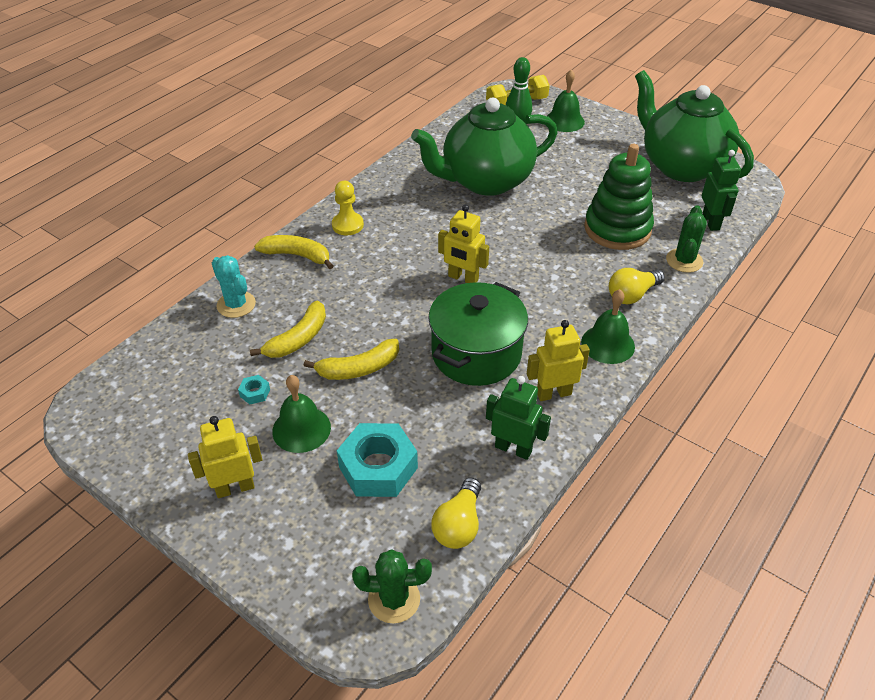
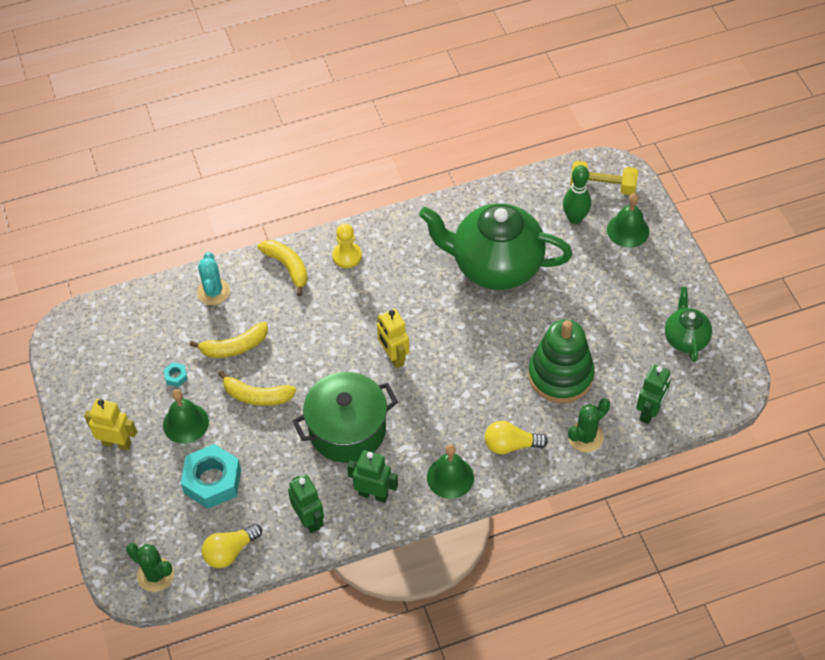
camera: 35 degrees right, 10 degrees up
(553, 393) = (373, 494): yellow robot -> green robot
(681, 166) = (685, 338): green teapot -> green teapot, size x0.50

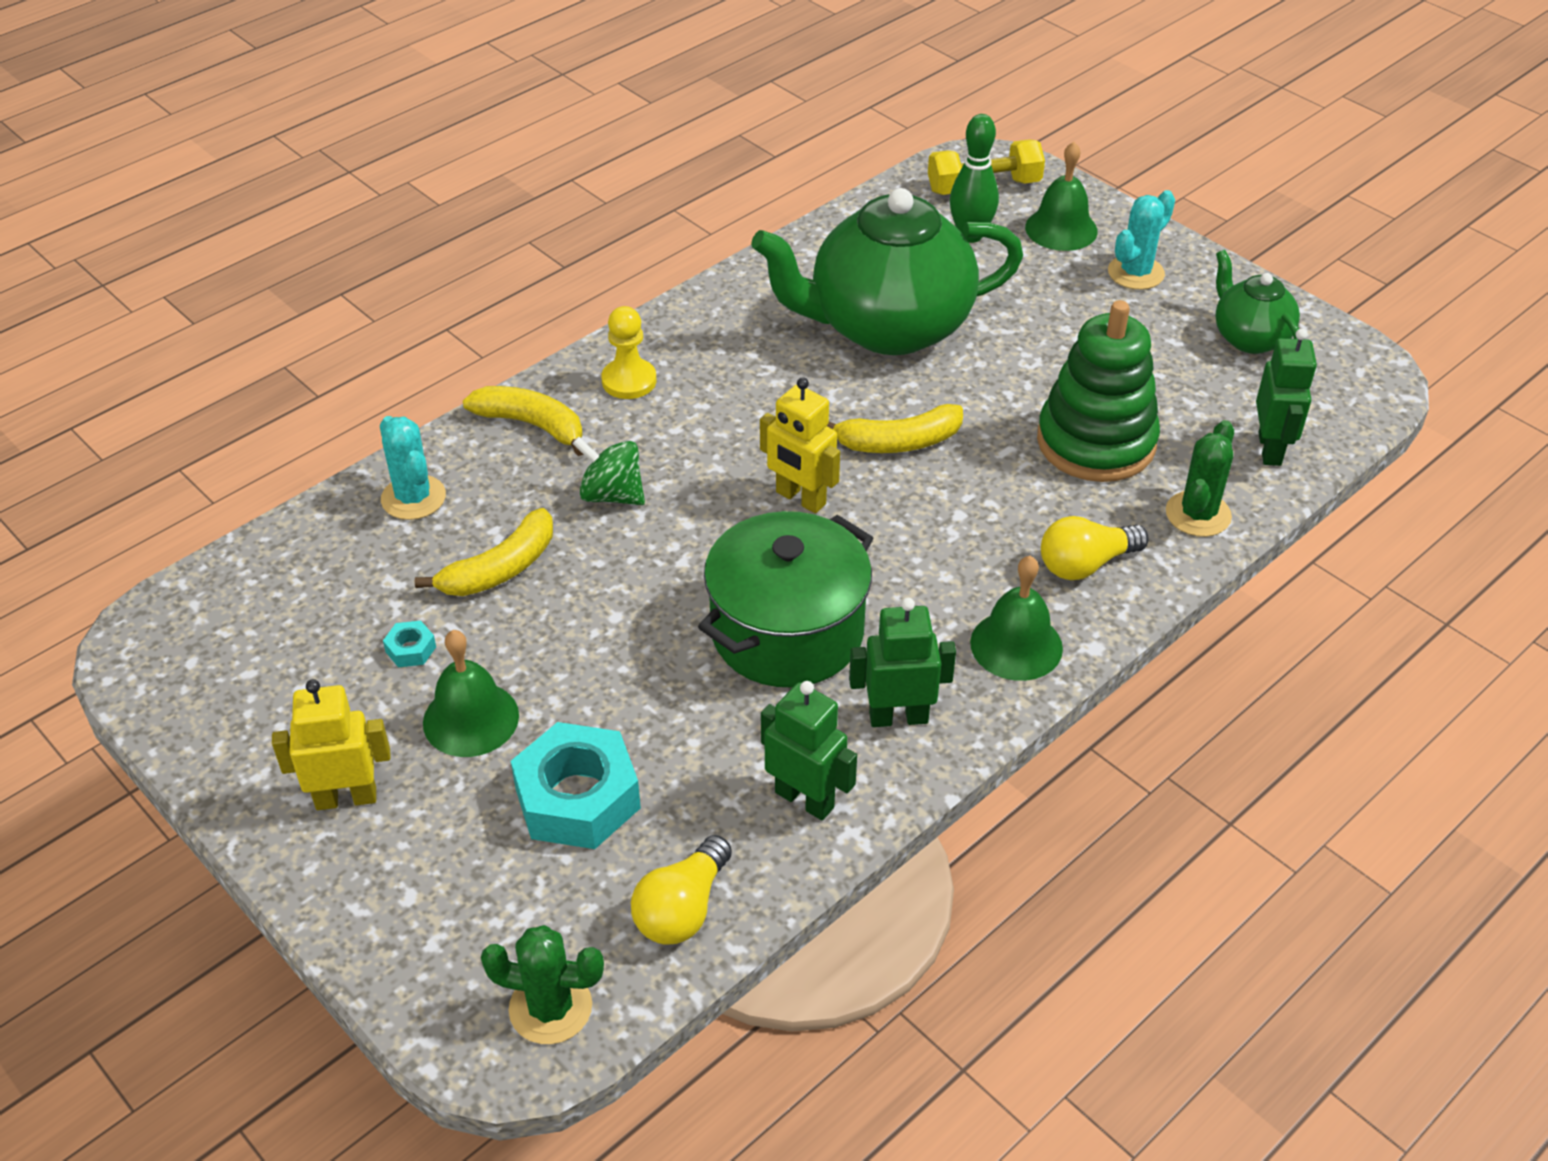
camera: 25 degrees left, 10 degrees down
(257, 396) = (586, 632): yellow banana -> yellow banana (898, 442)
(305, 322) = (612, 495): none -> green spinning top
(650, 274) = (1136, 273): none -> turquoise cactus

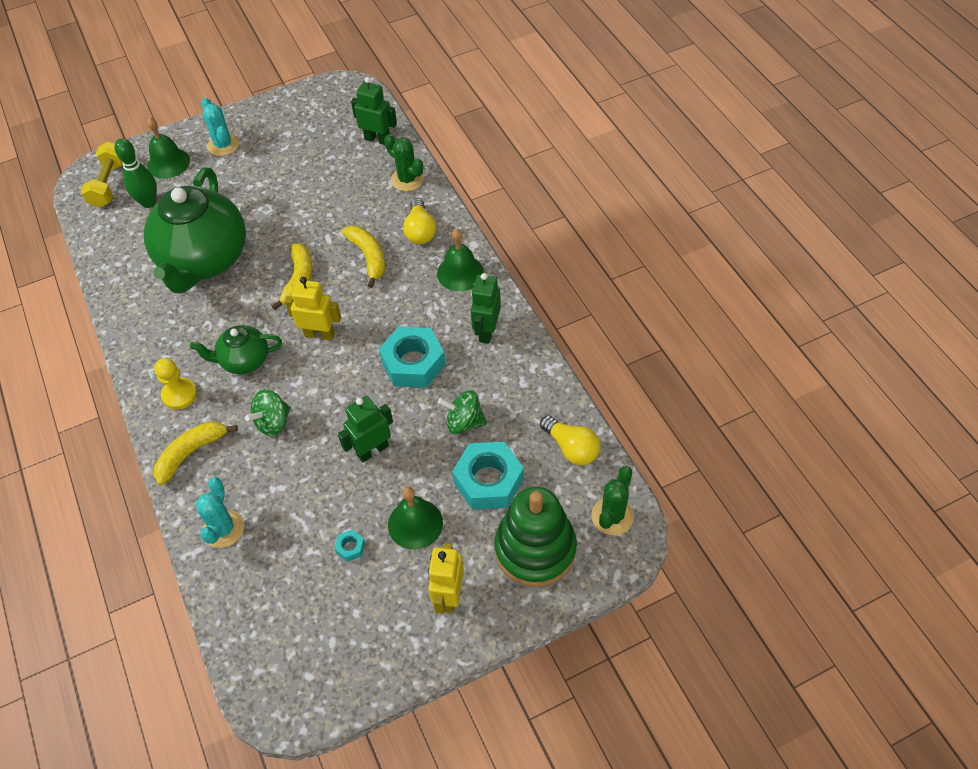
camera: 70 degrees left, 10 degrees up
(413, 498) = (223, 529): turquoise cactus -> turquoise cactus turned 75 degrees counterclockwise
(500, 569) = (306, 490): yellow banana -> yellow banana (368, 257)
(688, 733) = (464, 422): none -> green spinning top
(787, 632) = (413, 363): green pot -> turquoise nut
(800, 498) = (319, 334): yellow robot -> yellow robot turned 135 degrees counterclockwise
(805, 799) = (523, 382): green robot -> green robot (372, 450)
(1096, 442) = (340, 201): green stacking toy -> green stacking toy (535, 549)
(1249, 338) = (297, 120): green teapot -> green teapot (244, 361)

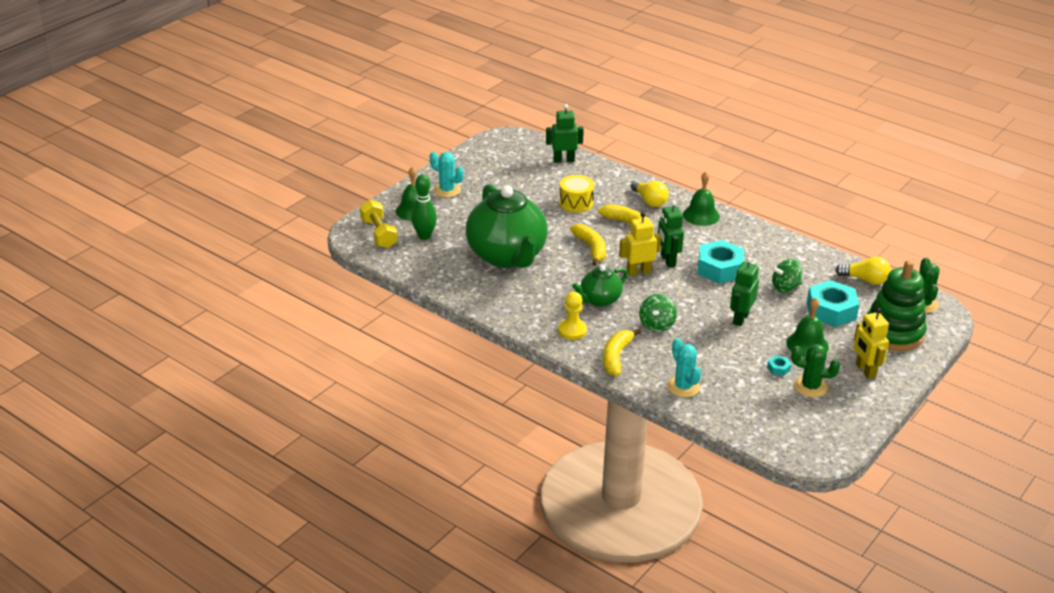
camera: 30 degrees left, 20 degrees down
(338, 207) = (576, 203): none -> yellow drum
(407, 179) = (610, 176): green cactus -> green cactus (810, 387)
(486, 331) = (751, 240): green robot -> green robot (667, 260)

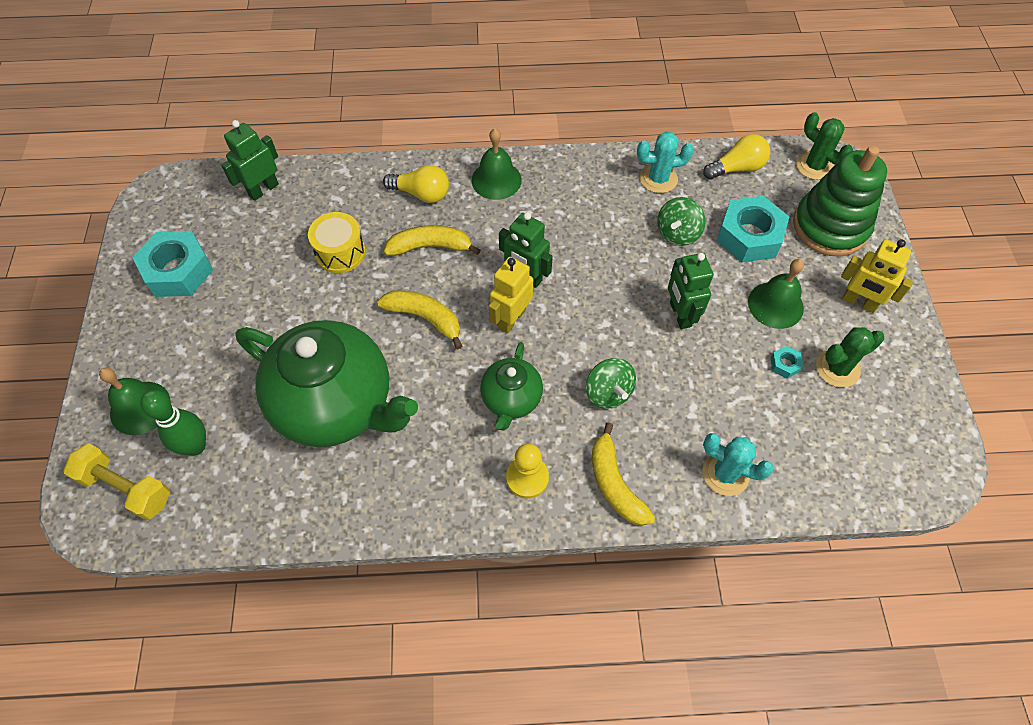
camera: 40 degrees left, 25 degrees up
(447, 190) = (155, 339): turquoise cactus -> turquoise cactus (658, 179)
(719, 268) = (589, 251): turquoise nut -> turquoise nut (178, 271)

